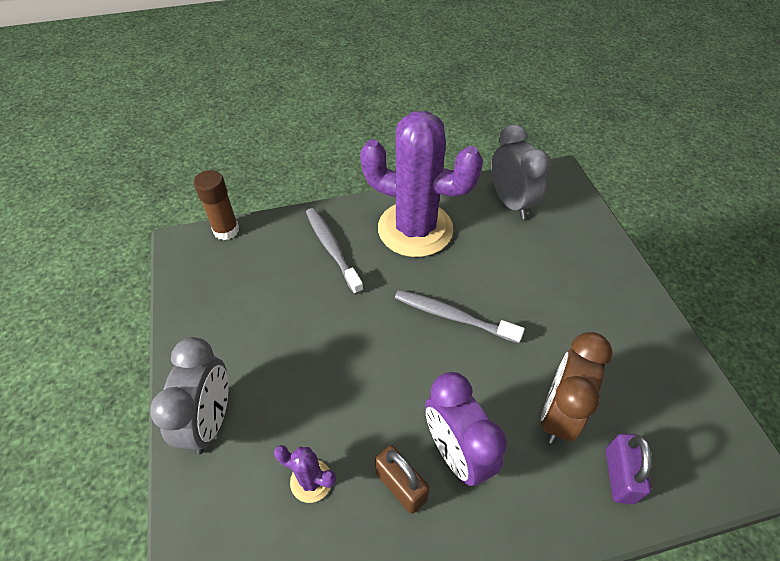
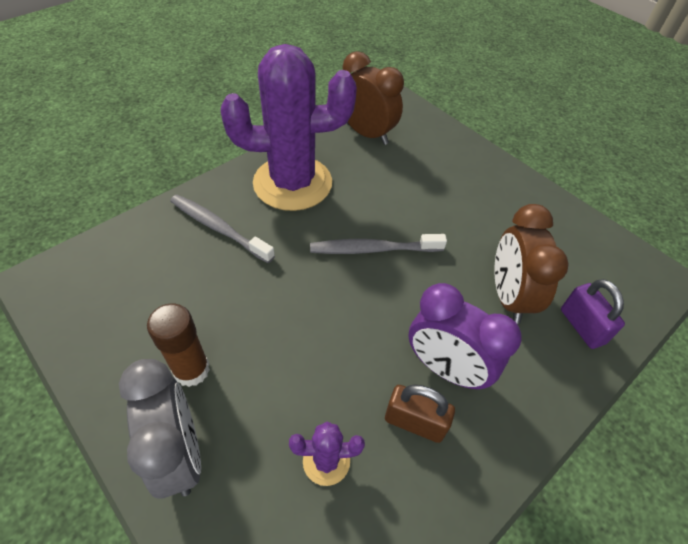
camera: 30 degrees left, 0 degrees up
(226, 230) = (86, 249): brown glue stick -> brown glue stick (191, 370)
(511, 203) = (367, 134): grey clock -> brown clock

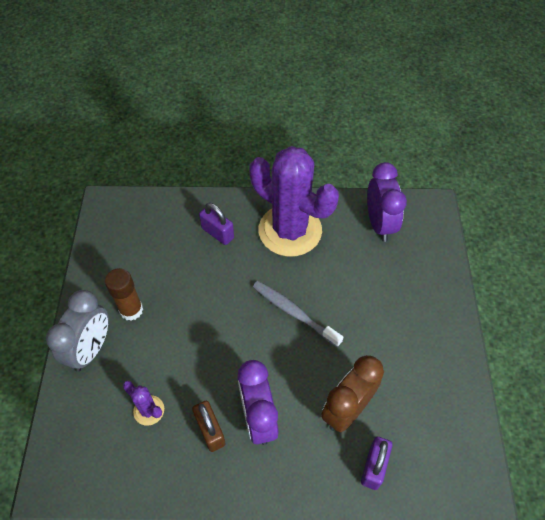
camera: 45 degrees right, 5 degrees up
(218, 228) = (217, 233): grey toothbrush -> purple padlock
(367, 134) = (379, 224): brown clock -> purple clock

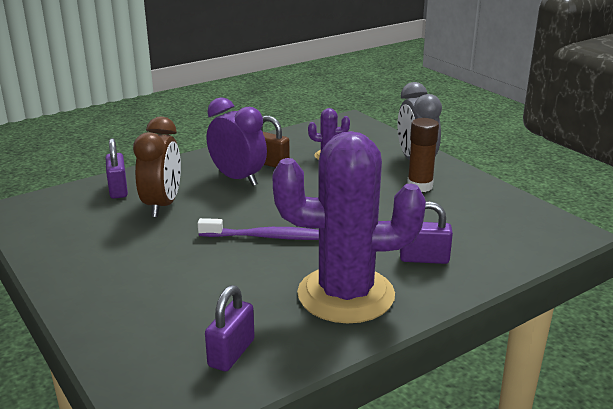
camera: 145 degrees right, 30 degrees down
(294, 312) = (268, 237): grey toothbrush -> purple toothbrush
(379, 224) = (231, 353): purple clock -> purple padlock

